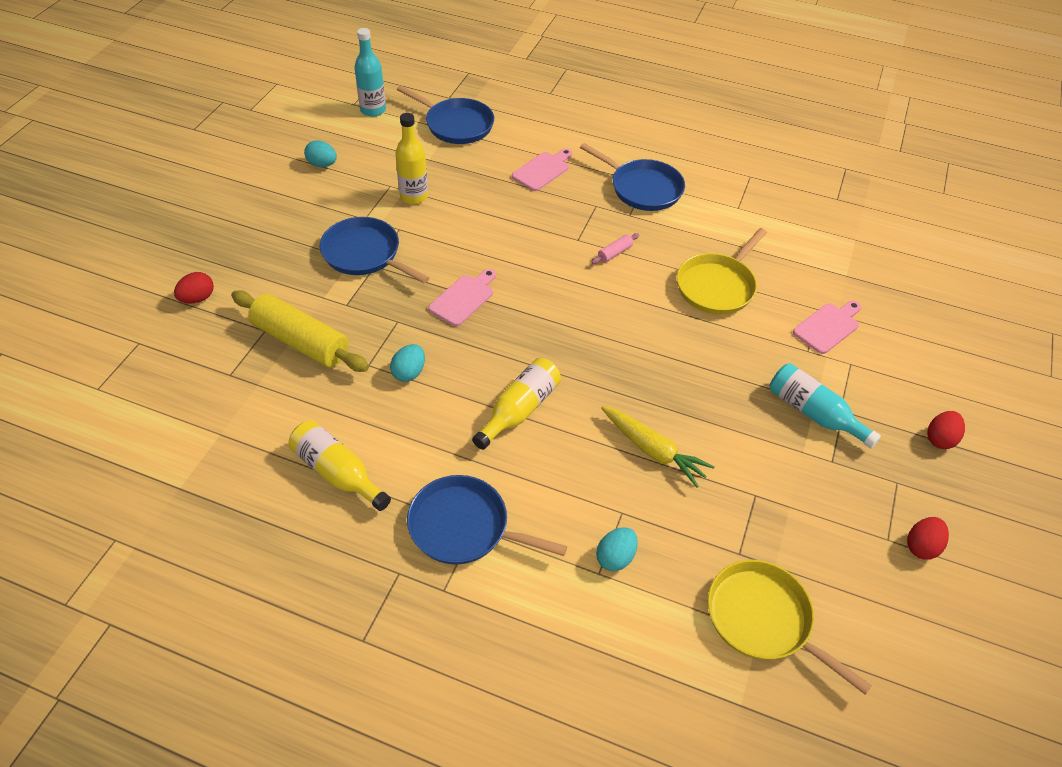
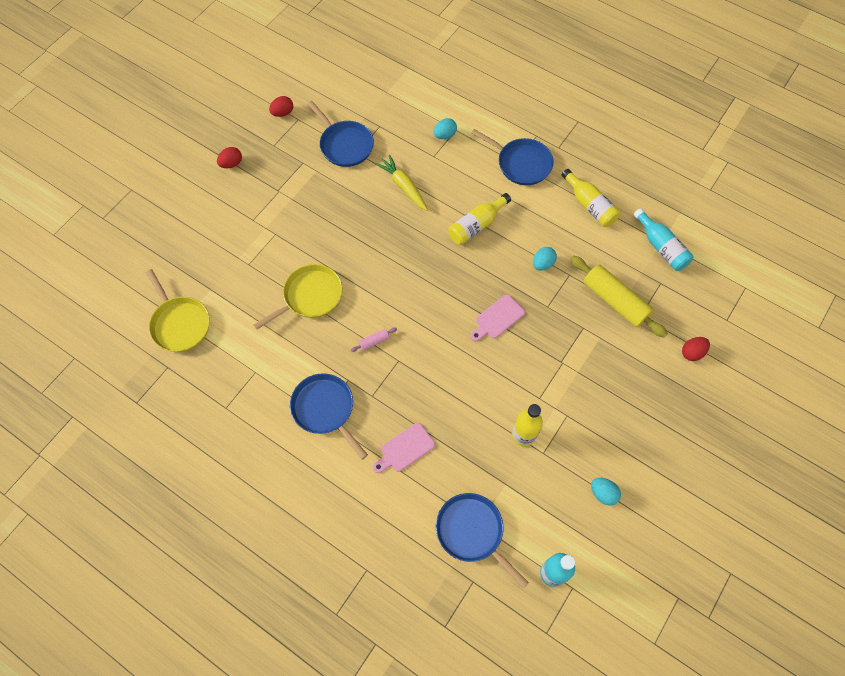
camera: 165 degrees left, 15 degrees up
(364, 254) = (568, 375): blue pan -> blue pan (345, 145)
(763, 619) = (382, 96): yellow pan -> yellow pan (180, 324)
(813, 413) = (296, 192): turquoise bottle -> turquoise bottle (661, 247)
(828, 327) = (250, 249): pink cutting board -> none

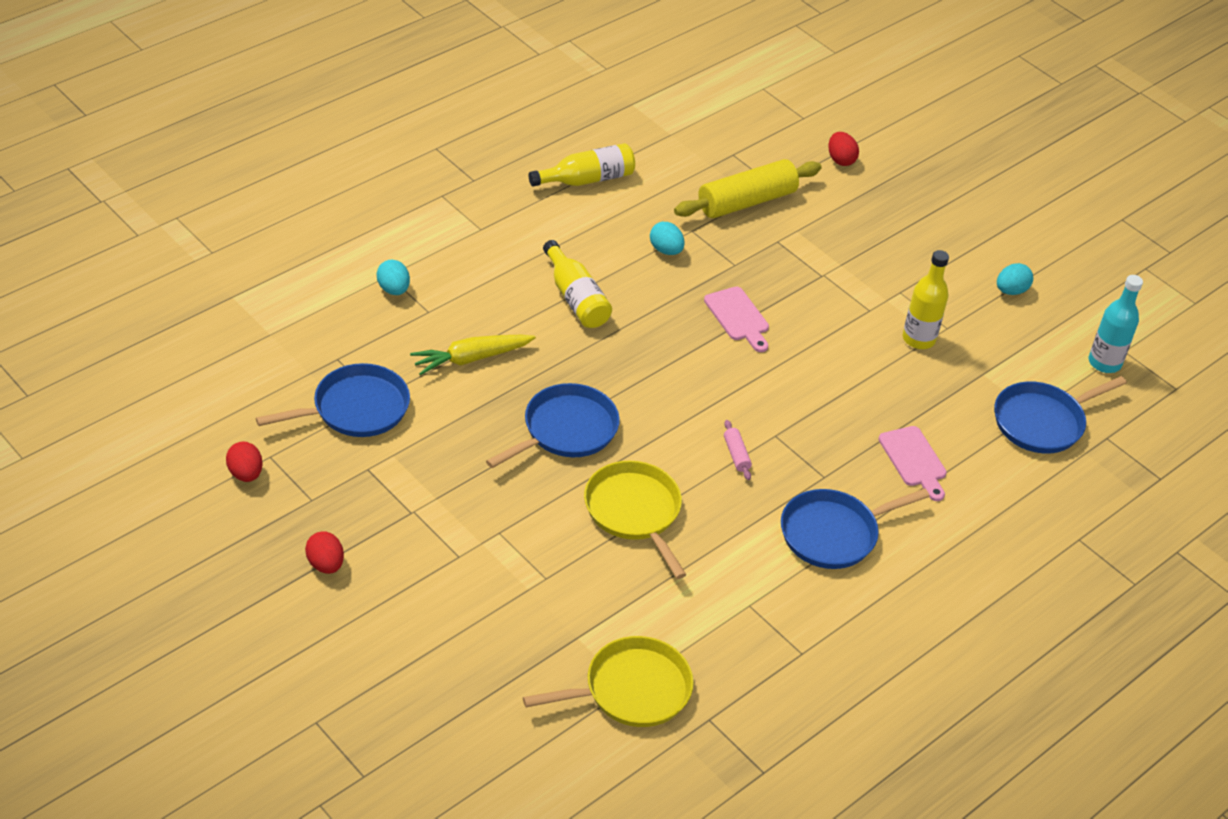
camera: 80 degrees left, 20 degrees down
(521, 163) = (486, 224): blue pan -> blue pan (566, 430)
(661, 247) = (679, 137): turquoise bottle -> none

